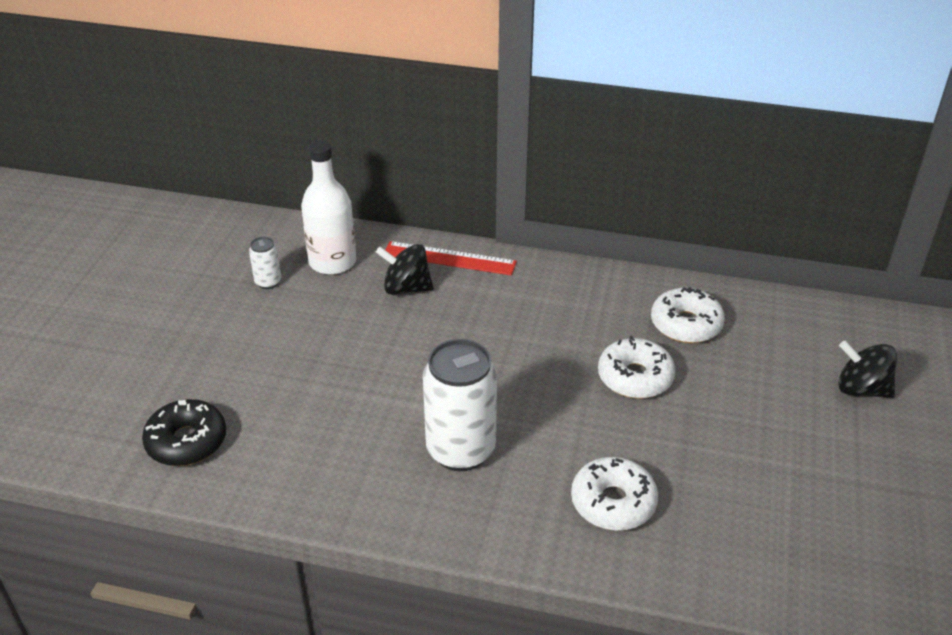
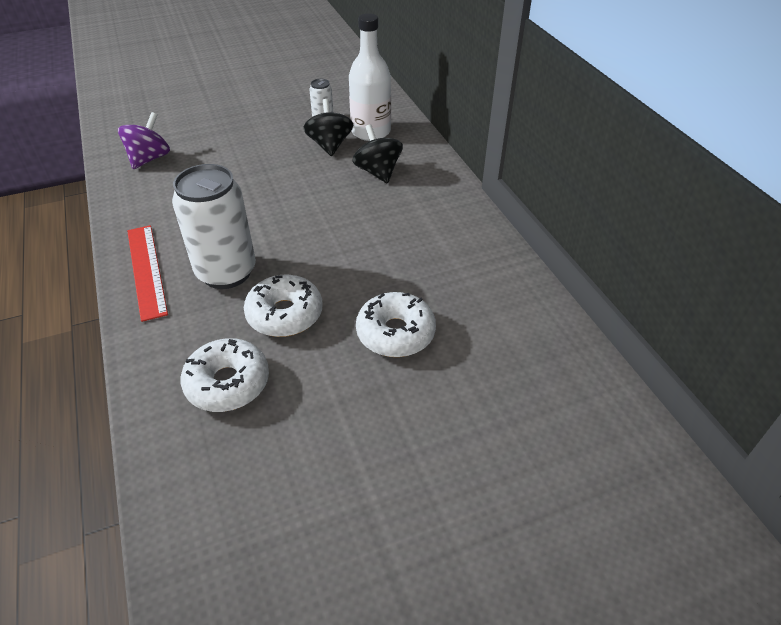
camera: 55 degrees right, 5 degrees up
(187, 441) = (149, 159): black donut -> purple spinning top
(449, 259) = (433, 175): red ruler -> red ruler (146, 270)
(686, 324) = (501, 337): white donut -> white donut (285, 314)
(861, 389) = (547, 521): black spinning top -> black spinning top (329, 145)

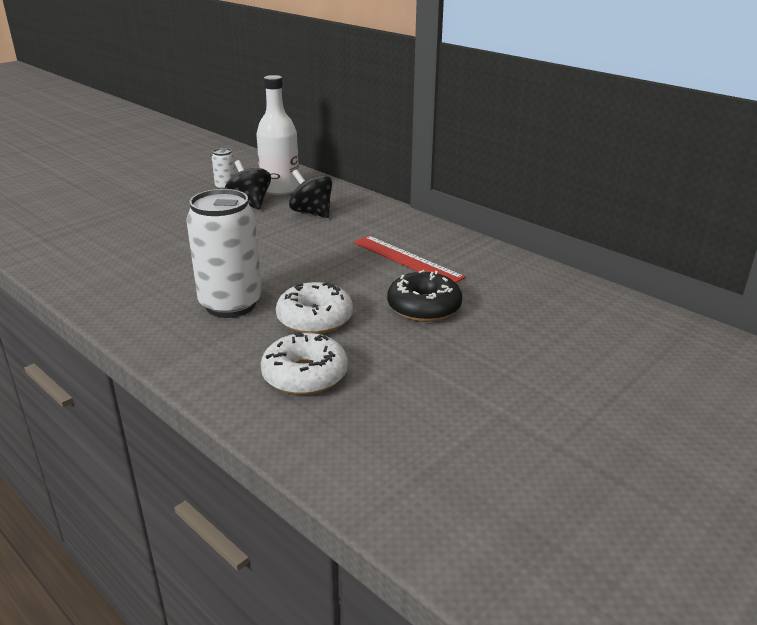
camera: 25 degrees left, 15 degrees down
(146, 270) = (145, 321): red ruler -> red ruler (406, 260)
(149, 159) = (68, 244): purple spinning top -> none
(395, 333) = (424, 307): white donut -> black donut

